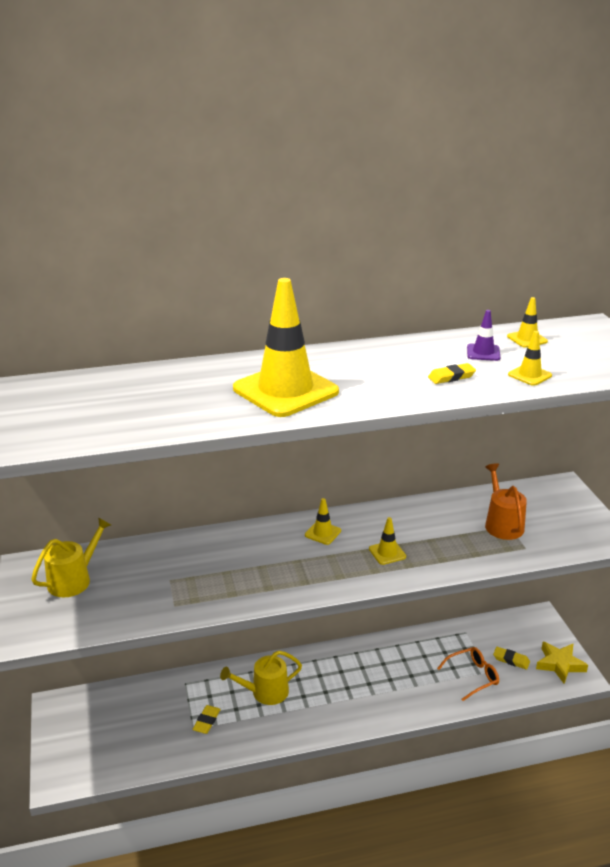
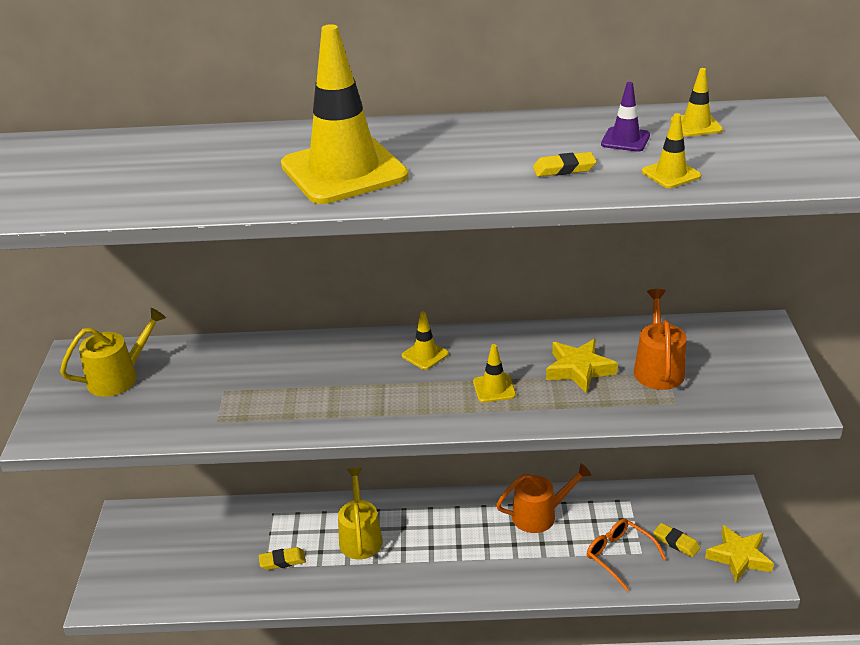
camera: 15 degrees right, 5 degrees up
(206, 721) = (282, 561): yellow eraser -> yellow eraser turned 45 degrees clockwise
(265, 692) = (360, 537): yellow watering can -> yellow watering can turned 90 degrees clockwise
(402, 654) = (539, 515): none -> orange watering can
(445, 531) = (579, 369): none -> yellow star
(472, 676) = (619, 556): orange glasses -> orange glasses turned 120 degrees counterclockwise

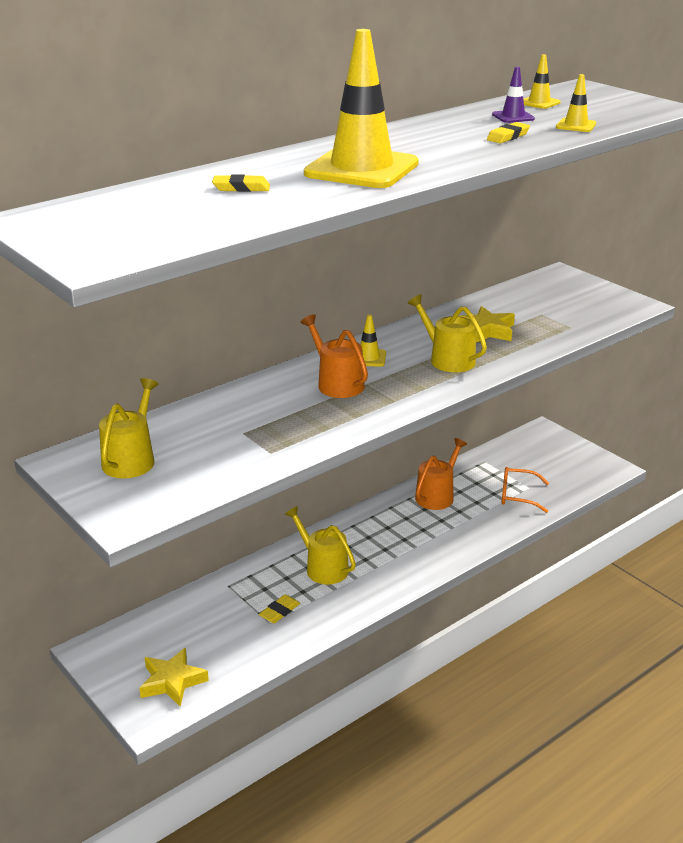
camera: 40 degrees left, 5 degrees down
(494, 388) = (448, 359): yellow traffic cone -> yellow watering can
(658, 368) = (534, 314): orange watering can -> orange watering can (337, 383)
(676, 542) = (542, 472): yellow eraser -> yellow eraser (241, 188)
(739, 557) = (588, 464): yellow star -> yellow star (172, 681)

